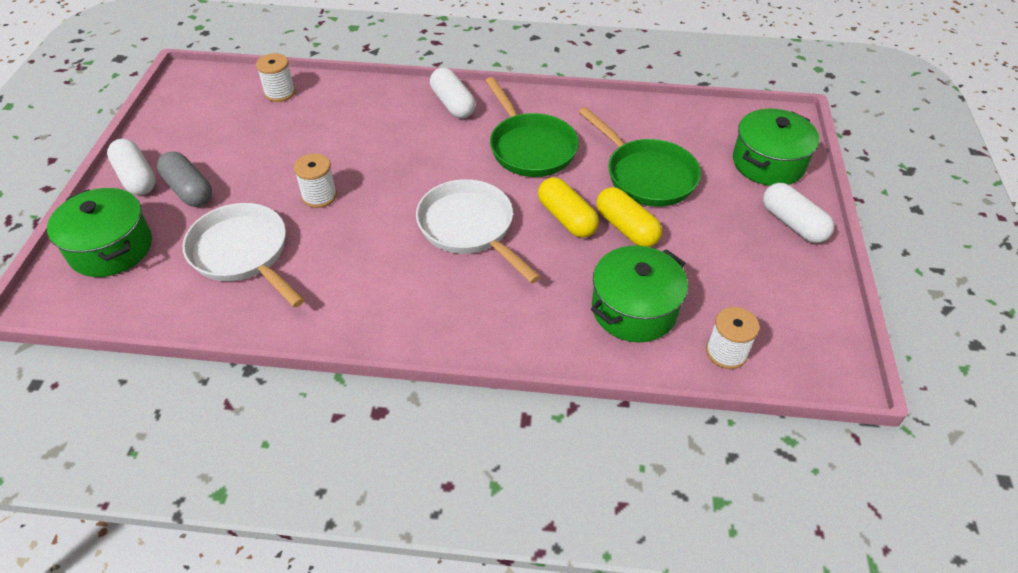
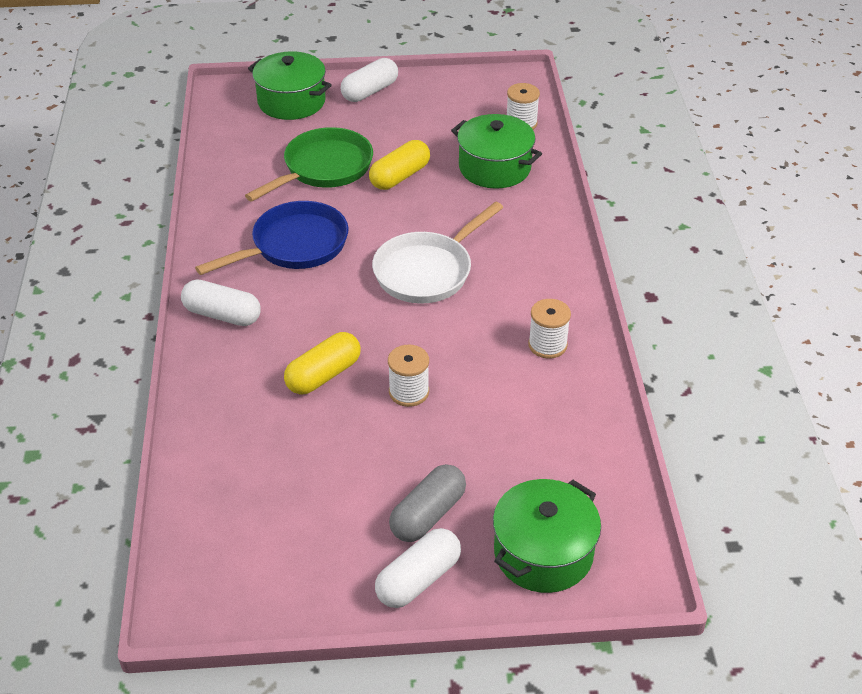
camera: 100 degrees left, 5 degrees down
(243, 253) = (513, 430): white pan -> none
(280, 93) = (214, 485): white spool -> white spool (547, 345)
(453, 104) = (222, 315): white capsule -> white capsule turned 60 degrees clockwise
(530, 147) = (294, 246): green pan -> blue pan
(566, 218) = (396, 212): yellow capsule -> yellow capsule (323, 375)

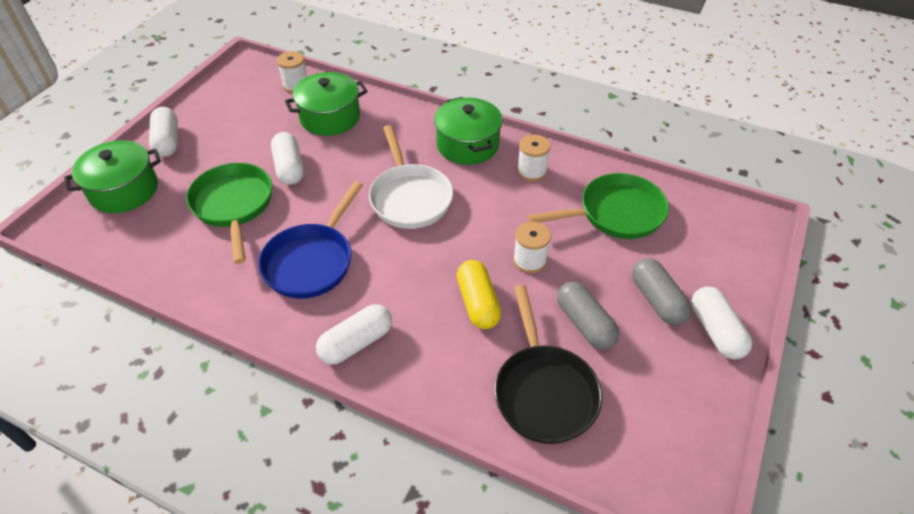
camera: 60 degrees left, 5 degrees up
(247, 461) = (543, 391): none -> black pan
(294, 246) = (311, 261): blue pan -> blue pan turned 150 degrees counterclockwise
(352, 464) = (584, 324): none -> grey capsule
(400, 176) = (289, 168): yellow capsule -> white capsule
(538, 438) = (615, 213): none -> green pan
(543, 553) = (718, 255): green pot -> green pot (467, 145)

